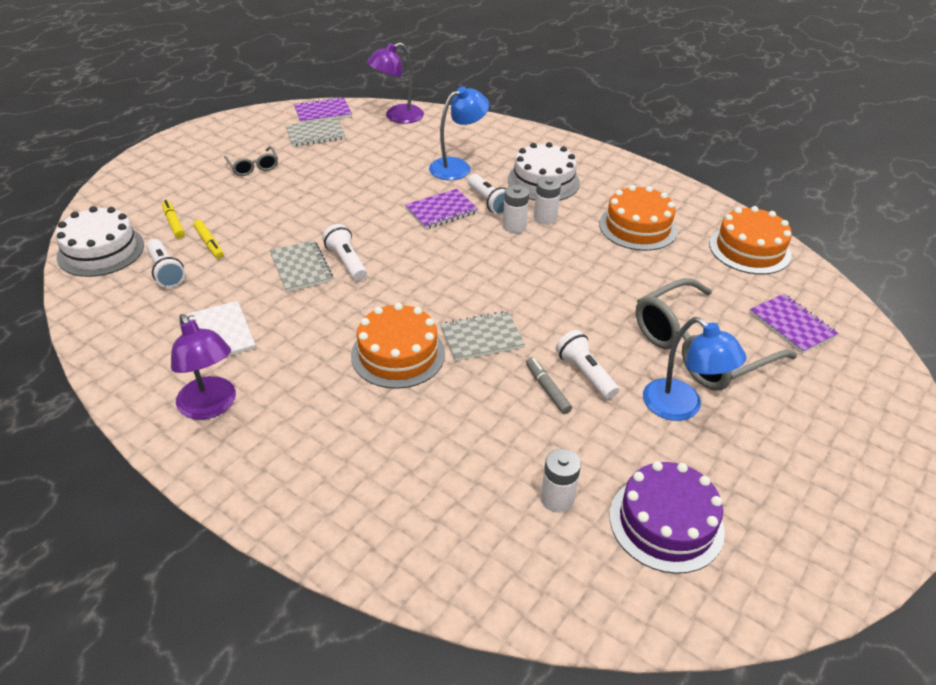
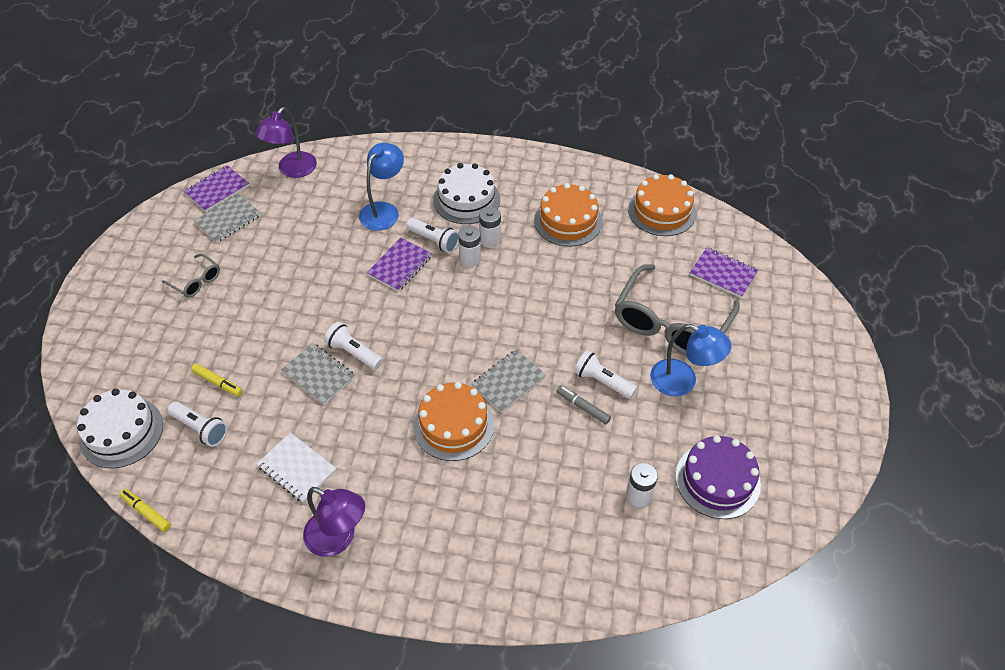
camera: 25 degrees left, 10 degrees up
(174, 223) = (167, 374): yellow marker -> yellow marker (146, 512)

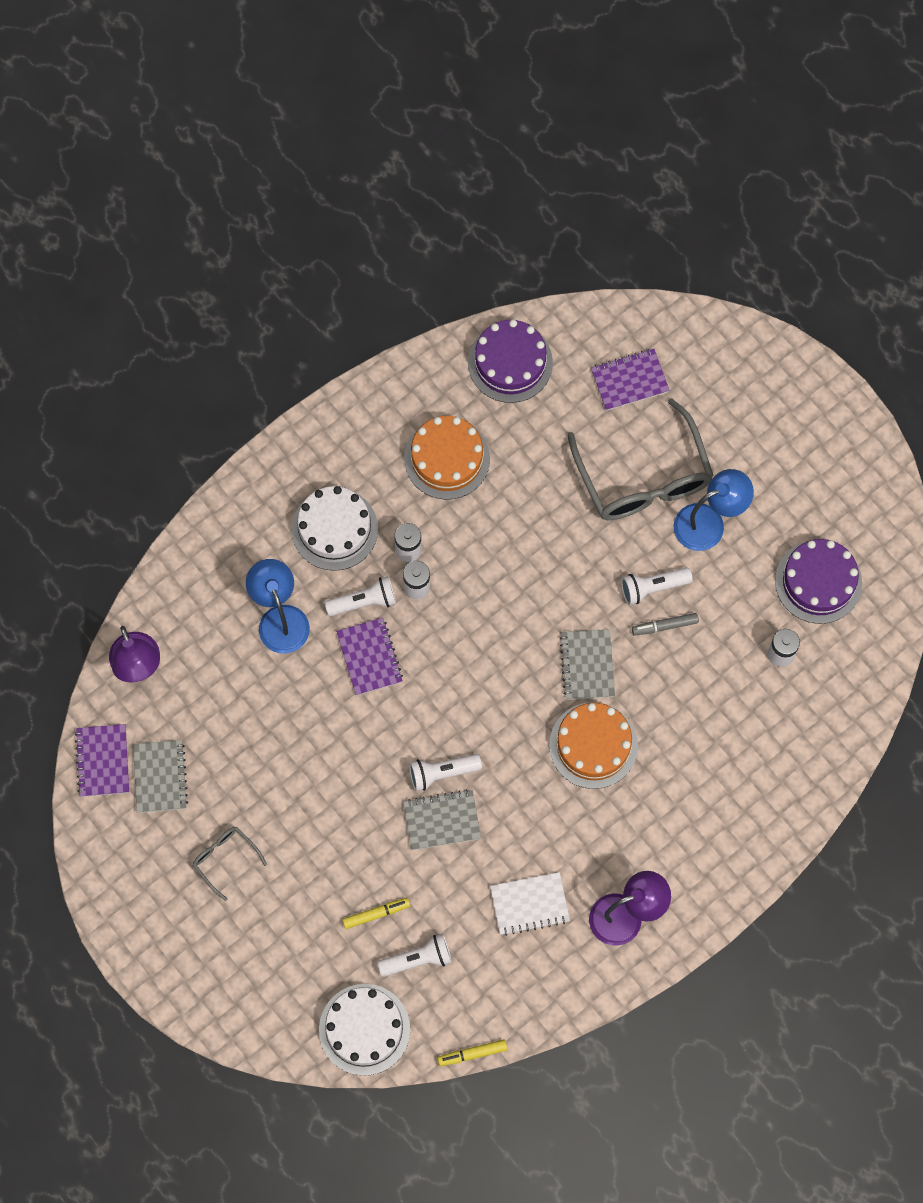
camera: 50 degrees left, 20 degrees up
(196, 281) = (225, 859): grey glasses -> grey glasses turned 120 degrees counterclockwise
(662, 211) = (510, 363): orange cake -> purple cake

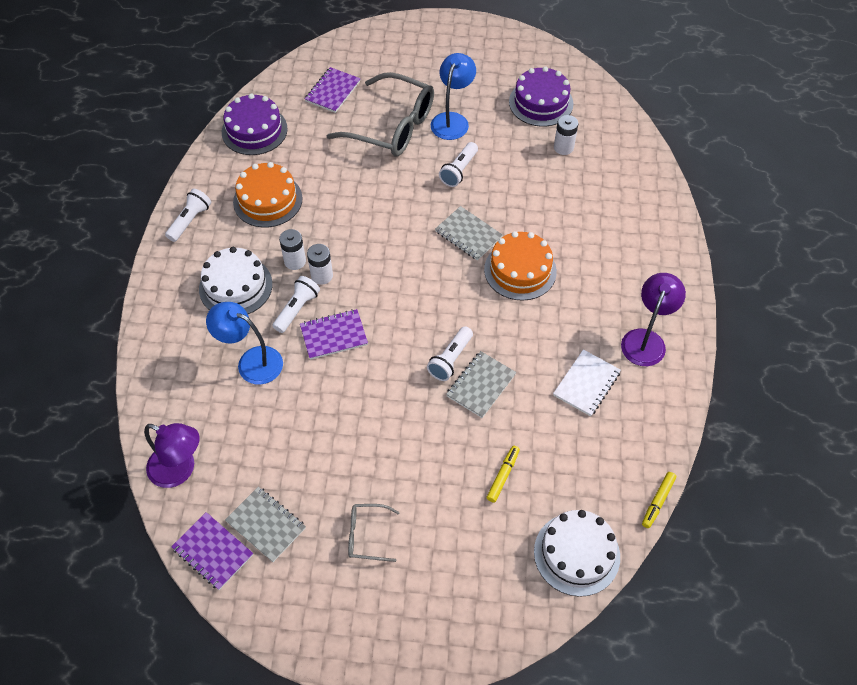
camera: 45 degrees left, 15 degrees down
(369, 657) = (334, 335): purple notebook -> purple notebook turned 45 degrees counterclockwise
(418, 959) = (559, 478): white flashlight -> white flashlight (190, 221)
(664, 626) = (487, 183): grey marker -> none

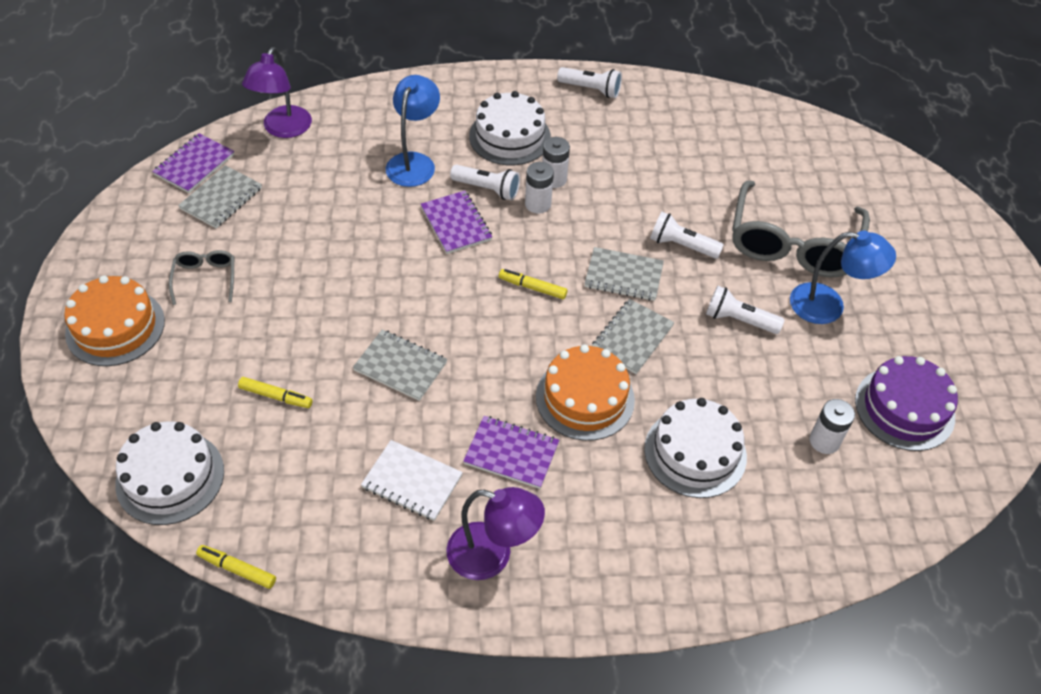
camera: 80 degrees right, 5 degrees down
(254, 130) = (739, 120): purple cake -> none
(268, 200) = (637, 145): orange cake -> orange cake (115, 327)
(333, 91) = (831, 181): purple notebook -> purple notebook (511, 453)
(408, 230) = (623, 276): none -> grey notebook
(411, 290) = (532, 287): none -> yellow marker
(450, 359) = (435, 333): white flashlight -> white flashlight (681, 245)
(569, 215) = (695, 452): none -> white cake

